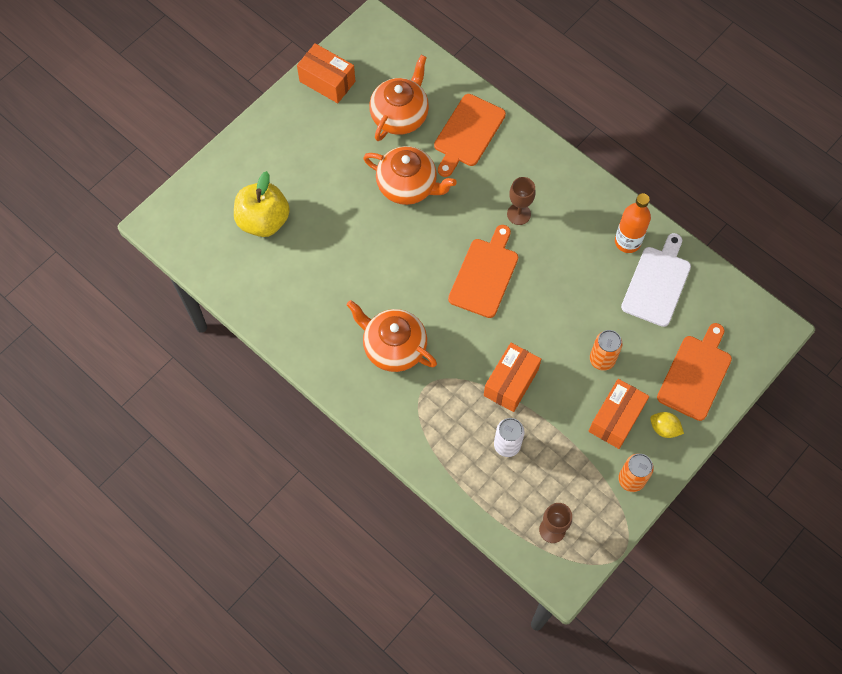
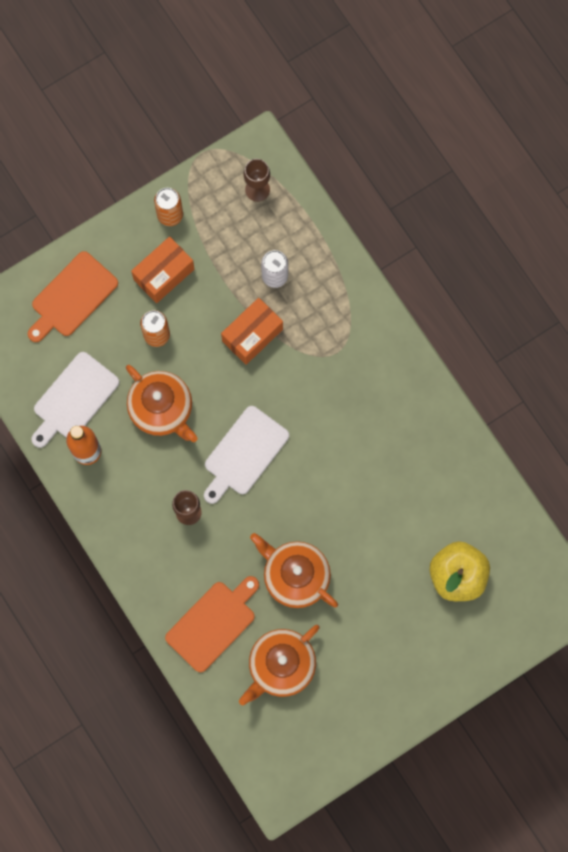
camera: 165 degrees left, 10 degrees up
(327, 81) = (351, 732): orange box -> none
(393, 347) = (356, 400): orange teapot -> orange teapot (162, 409)
(485, 274) = (244, 453): orange cutting board -> white cutting board
(664, 428) = (122, 253): yellow lemon -> none

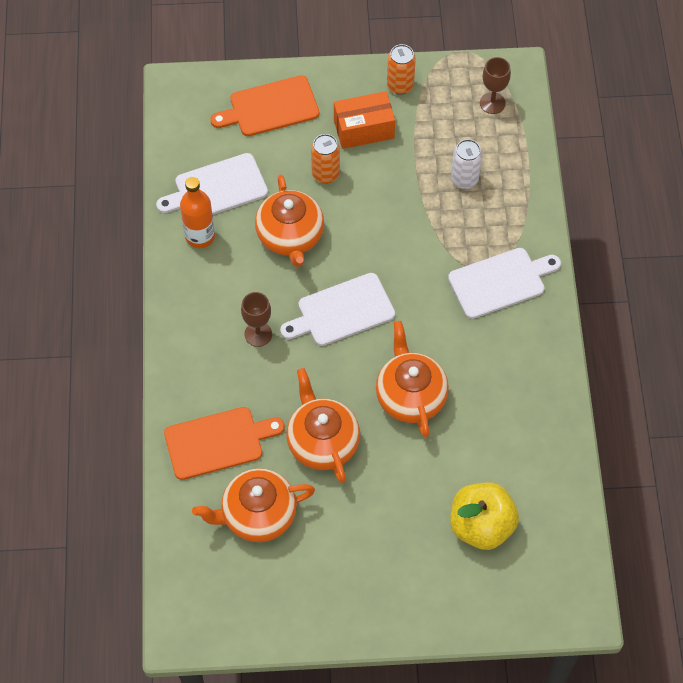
camera: 30 degrees right, 15 degrees down
(252, 335) = (413, 217): orange box -> none
(341, 497) = (410, 396): none -> orange teapot
(356, 355) = (500, 282): none -> white cutting board

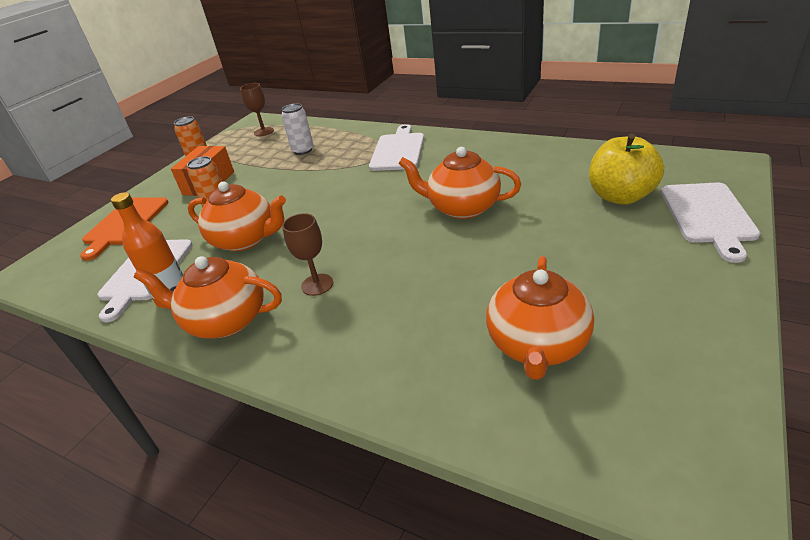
camera: 55 degrees left, 25 degrees down
(218, 442) = (417, 353): orange cutting board -> none
(322, 442) = (473, 270): orange teapot -> orange teapot (225, 320)
(342, 311) = (347, 227): white cutting board -> white cutting board (708, 216)

